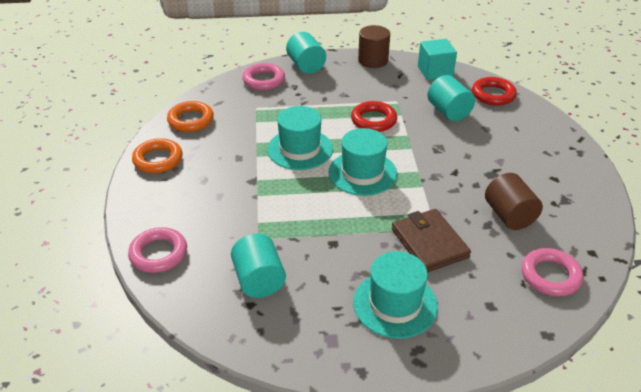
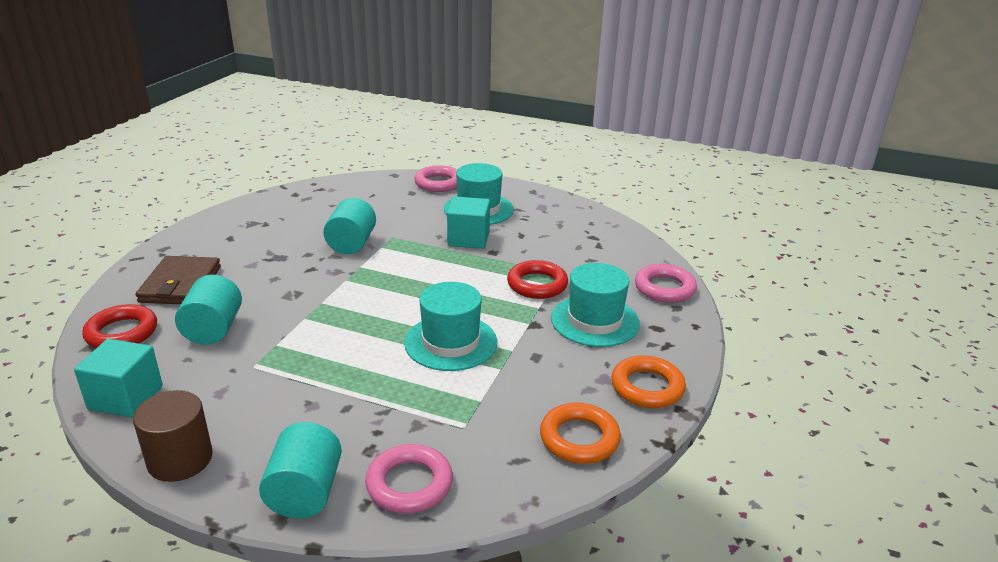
camera: 155 degrees left, 10 degrees down
(259, 280) = (576, 247): turquoise cylinder -> turquoise cylinder (351, 244)
(362, 173) = (405, 295): turquoise hat -> turquoise hat (595, 321)
(367, 252) = (468, 239): none -> turquoise cube
(373, 120) = (319, 349): red ring -> red ring (537, 284)
(429, 243) = (410, 230): brown wallet -> brown wallet (180, 284)
(509, 216) = (317, 227): brown cylinder -> none
(550, 276) = (347, 193): pink ring -> pink ring (438, 183)

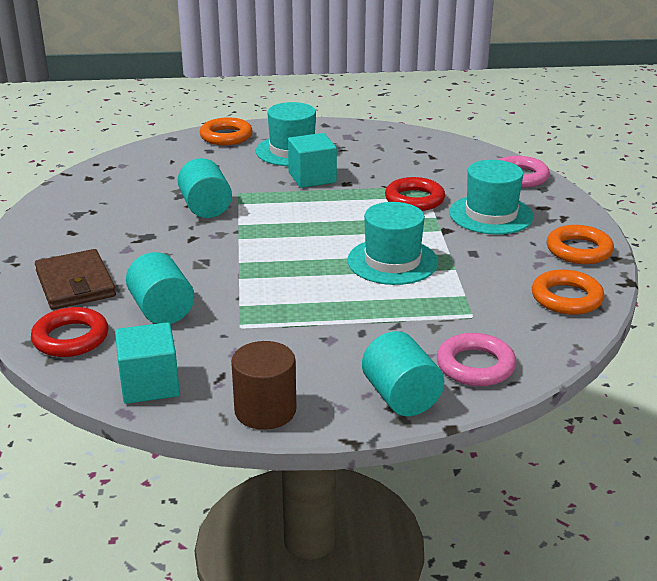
camera: 25 degrees left, 0 degrees up
(438, 183) = (226, 136): pink ring -> orange ring

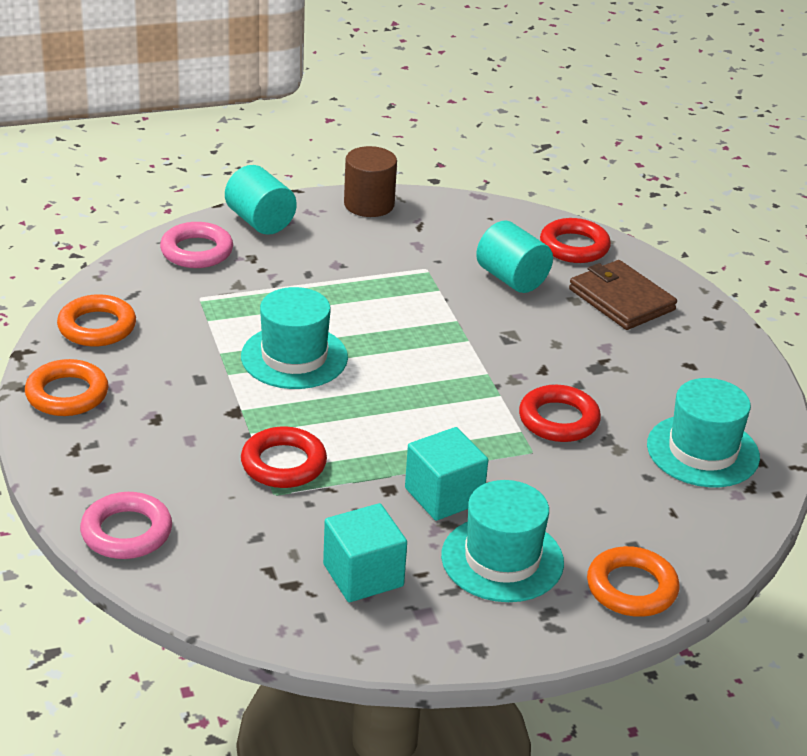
camera: 165 degrees right, 5 degrees up
(149, 384) = (474, 215): turquoise cube -> turquoise cube (363, 575)
(206, 208) = (558, 420): turquoise cylinder -> red ring
(491, 215) = (175, 445): turquoise hat -> turquoise hat (702, 451)

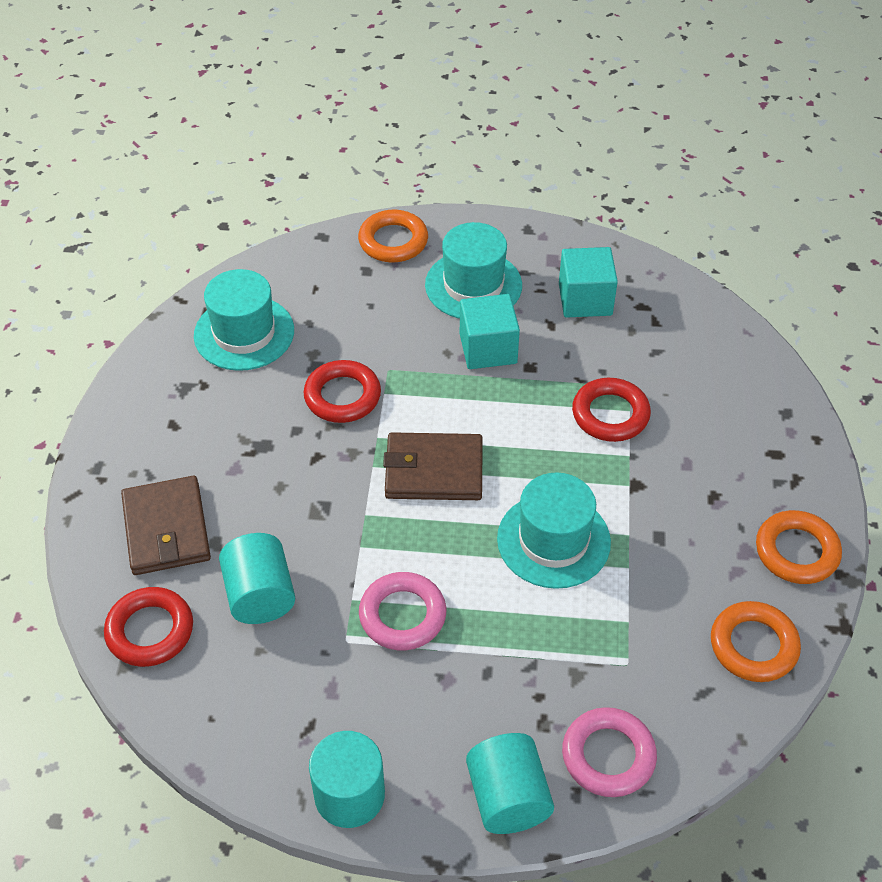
camera: 155 degrees left, 15 degrees up
(126, 532) = (761, 382): pink ring -> pink ring (402, 615)
(369, 204) = (349, 795): brown cylinder -> turquoise cylinder
(430, 382) = (433, 470): none -> brown wallet

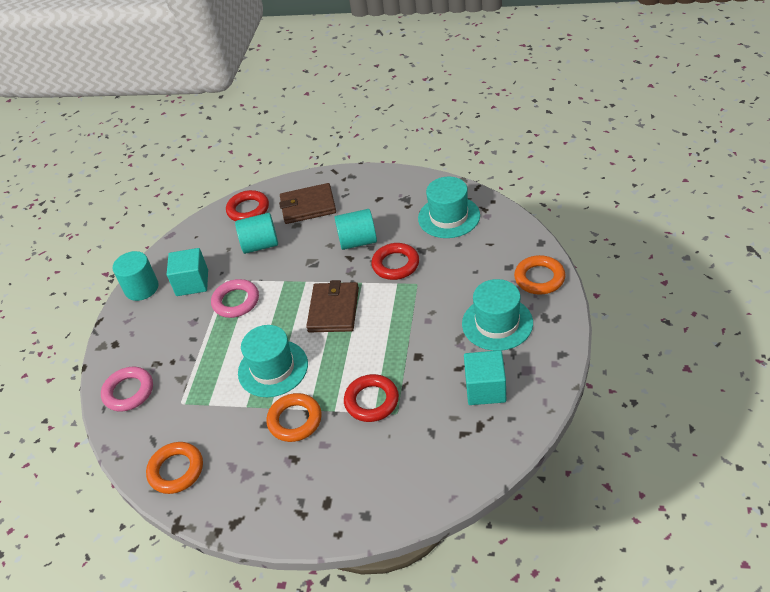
camera: 100 degrees right, 5 degrees down
(488, 348) = (435, 333): turquoise cube -> turquoise cube (192, 283)
(508, 798) = (120, 348): turquoise cylinder -> turquoise cylinder (358, 241)
(796, 551) = (240, 505): orange ring -> orange ring (295, 420)

